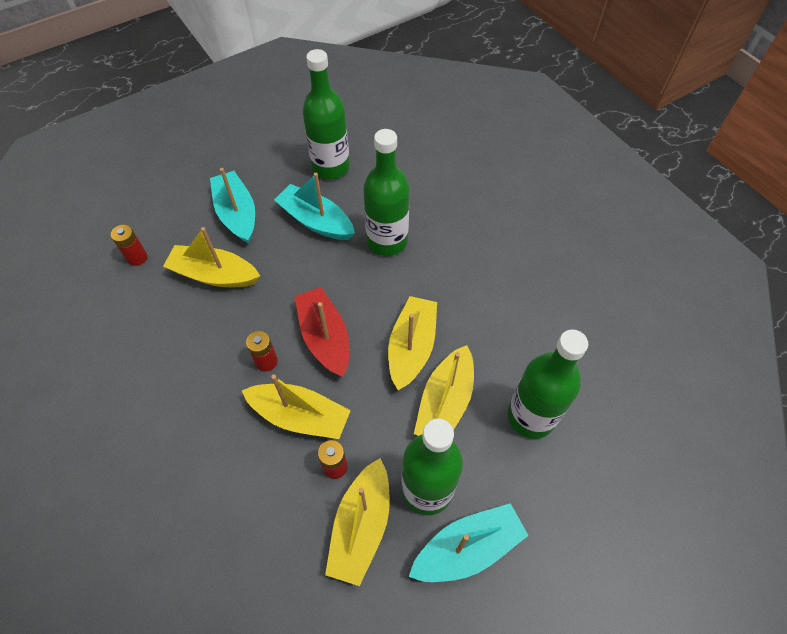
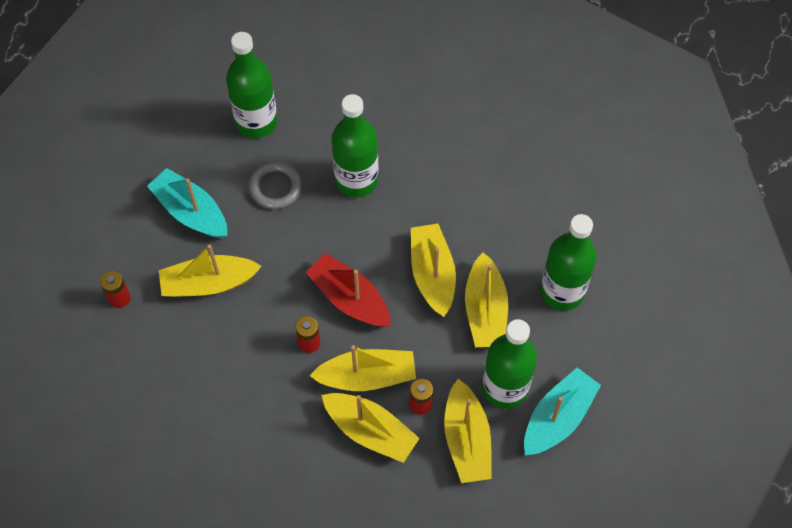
camera: 25 degrees left, 5 degrees up
(273, 471) = (370, 431): none -> yellow boat
(316, 221) = (275, 187): turquoise boat -> grey ring

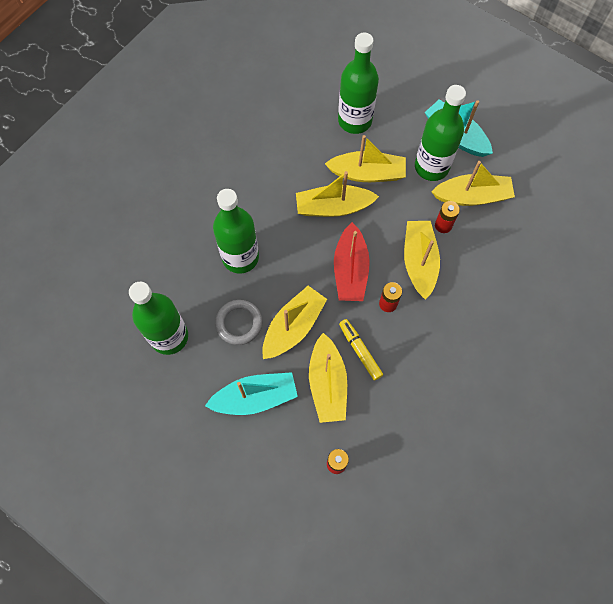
camera: 85 degrees left, 5 degrees up
(191, 212) = (255, 397): turquoise boat -> turquoise boat turned 150 degrees counterclockwise
(248, 315) = (360, 351): none -> yellow marker
(350, 298) = (350, 270): red boat -> red boat turned 45 degrees counterclockwise
(370, 431) = (464, 263): yellow boat -> yellow boat (293, 327)

